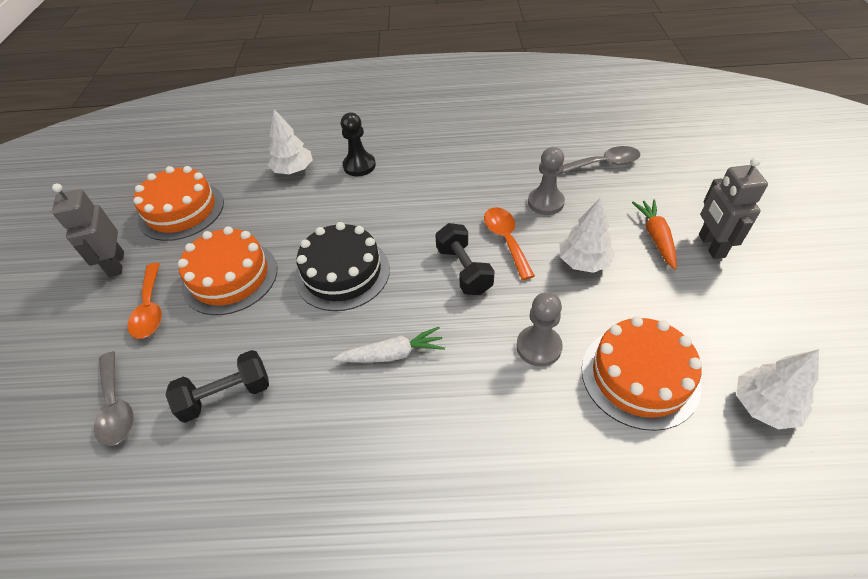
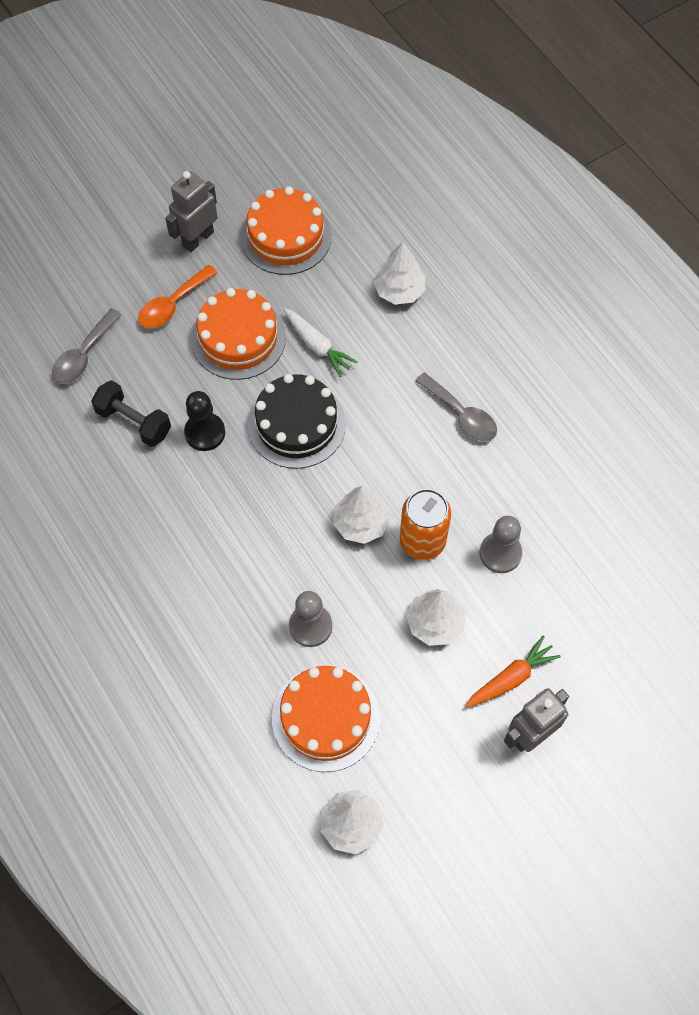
camera: 55 degrees right, 15 degrees up
(359, 166) = (445, 347): black pawn -> black pawn (205, 433)
(392, 354) = (237, 516): white carrot -> white carrot (317, 346)
(464, 270) = (361, 523): black dumbbell -> white tree
(506, 240) = (422, 541): orange spoon -> orange can
(603, 164) = (603, 585): grey spoon -> grey spoon (461, 414)

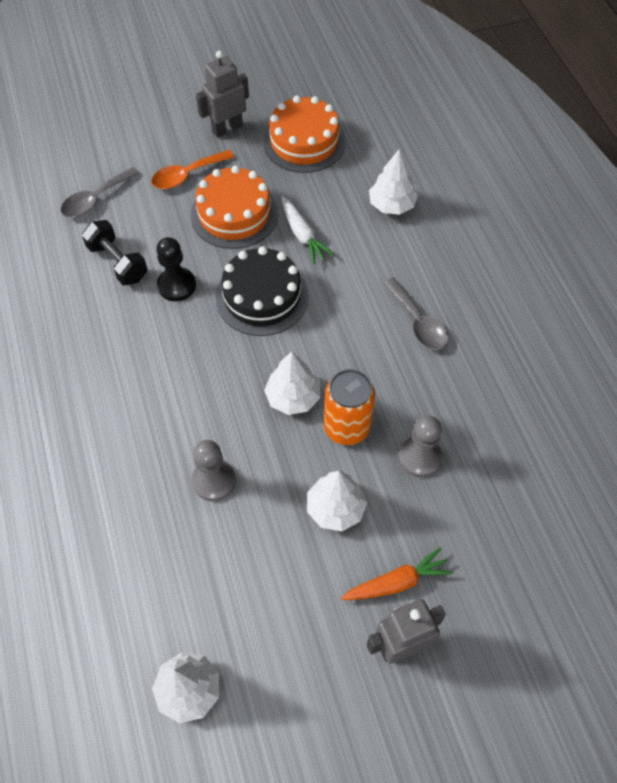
camera: 15 degrees right, 5 degrees down
(326, 718) = (199, 573): orange cake -> none

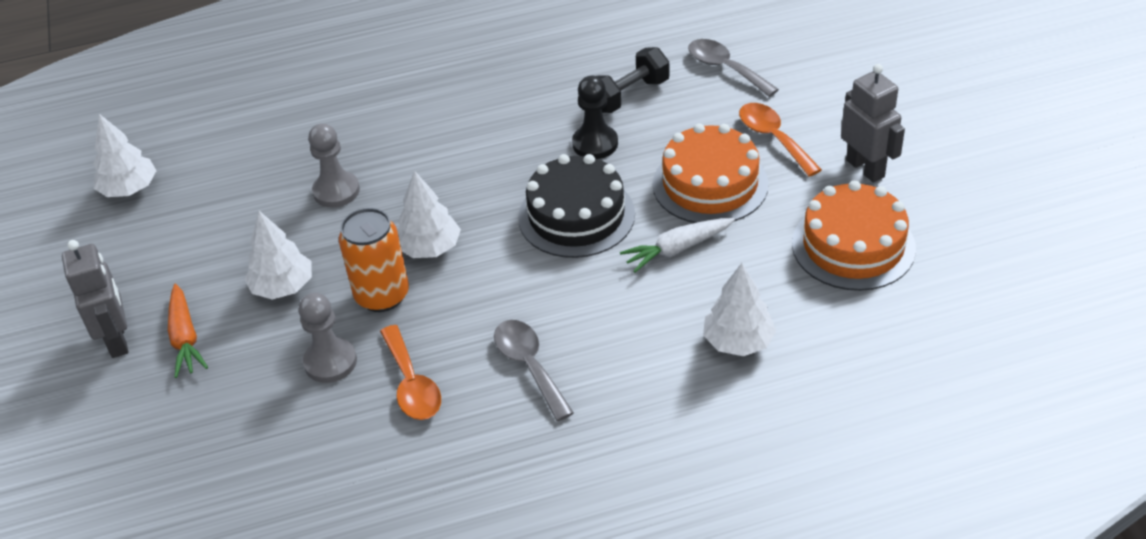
camera: 95 degrees right, 15 degrees down
(418, 322) = (529, 366): grey spoon -> grey spoon turned 90 degrees clockwise
(439, 396) = (412, 384): none -> orange spoon

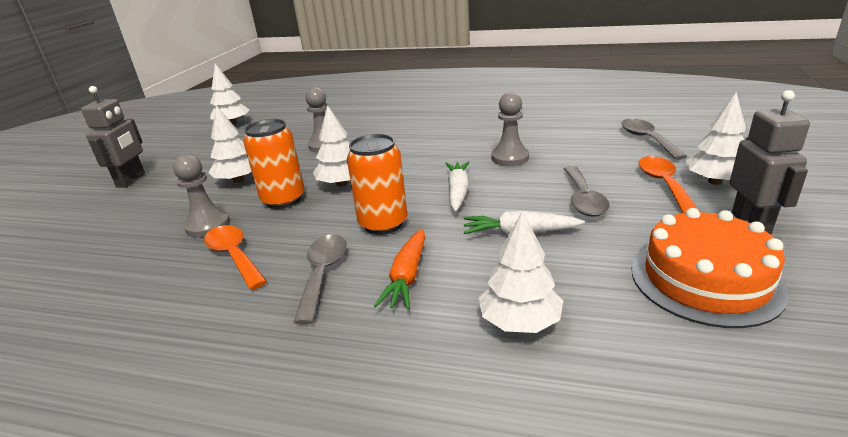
camera: 30 degrees right, 15 degrees down
(185, 338) = (159, 189): orange carrot -> orange carrot (407, 276)
(412, 384) = (234, 256): orange spoon -> orange spoon turned 135 degrees clockwise
(533, 287) = (383, 224): none -> orange can
(576, 215) = (458, 192): black cake -> white carrot
(595, 144) = (510, 158): black pawn -> grey pawn
(629, 95) = (558, 140): black dumbbell -> none
(710, 184) = (583, 199): orange cake -> grey spoon
(817, 120) = (714, 181): none -> white tree

